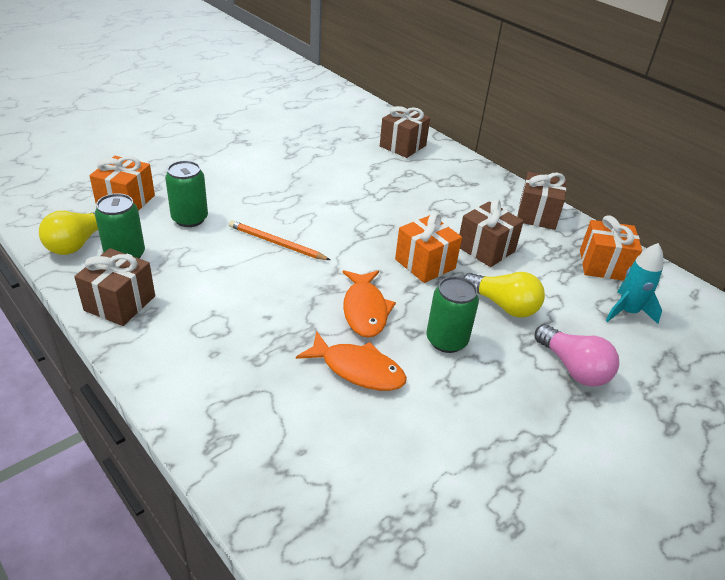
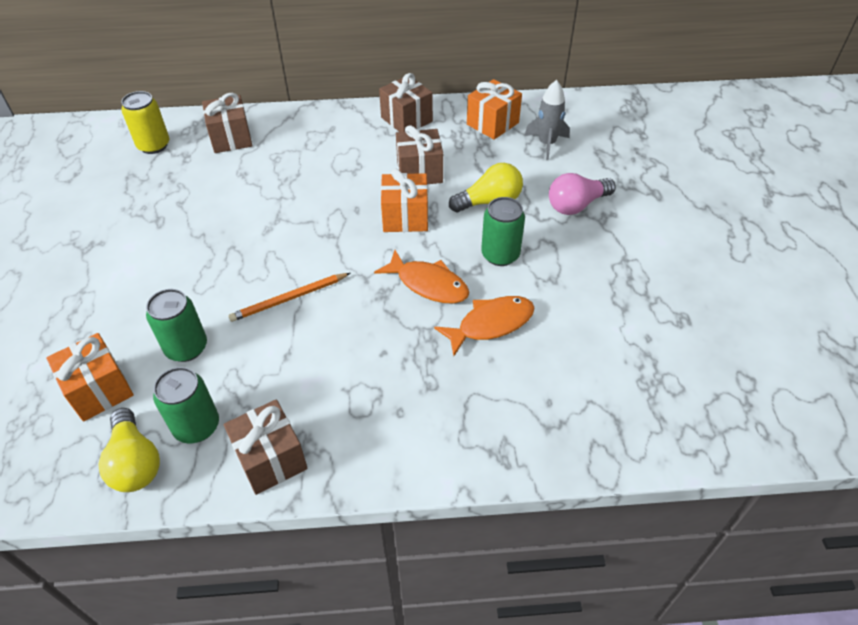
camera: 50 degrees left, 10 degrees up
(356, 121) = (154, 145): none -> yellow can
(573, 368) = (576, 205): pink light bulb -> pink light bulb turned 150 degrees clockwise
(627, 312) = (546, 144): turquoise rocket -> grey rocket

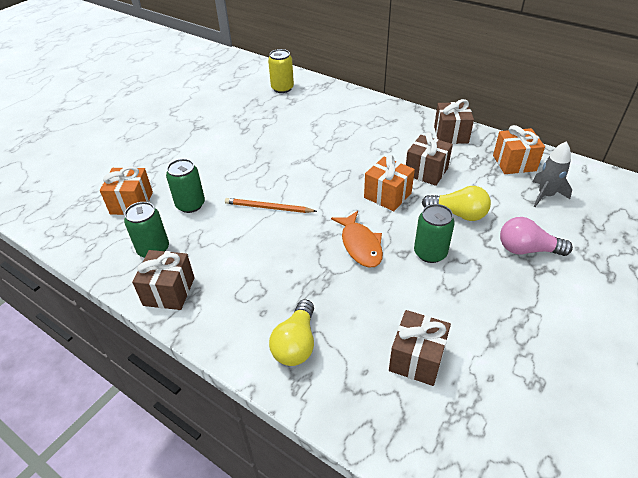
camera: 40 degrees right, 5 degrees down
(135, 462) = (109, 249): yellow light bulb -> yellow light bulb (296, 343)
(231, 138) = (327, 101): brown gift -> brown gift (416, 359)
(491, 324) = (376, 294): orange fish -> none

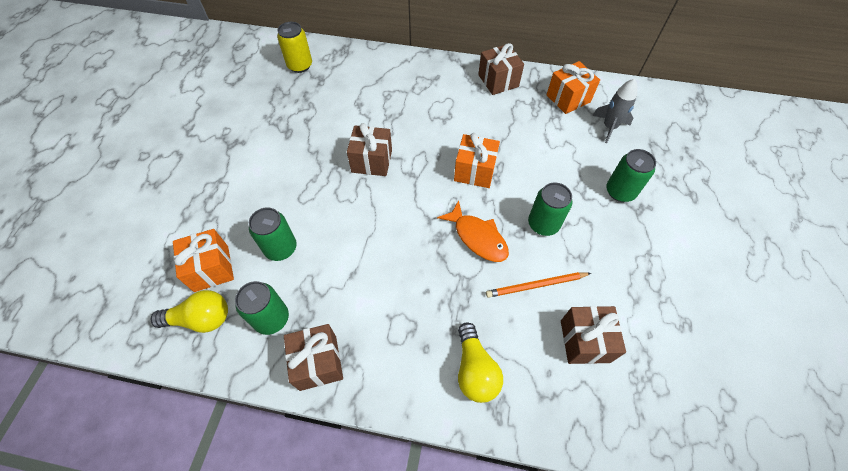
camera: 25 degrees left, 15 degrees up
(268, 208) = (366, 224): orange pencil -> orange pencil (536, 285)
(426, 172) = (496, 132): brown gift -> brown gift (372, 161)
(458, 214) = (547, 172): yellow light bulb -> yellow light bulb (201, 319)
(527, 249) = (620, 191): pink light bulb -> green can

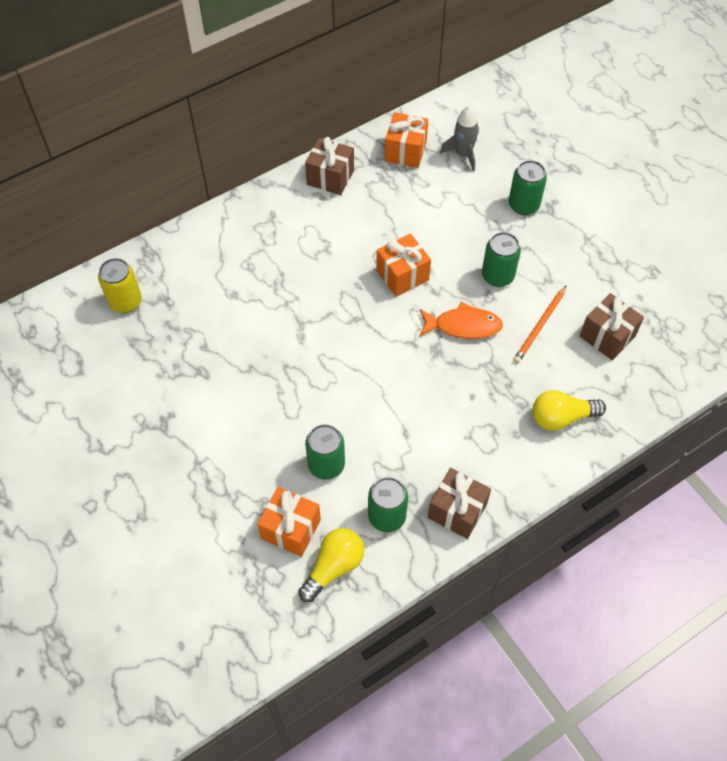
camera: 45 degrees left, 0 degrees up
(372, 161) = (310, 335): brown gift -> none
(475, 369) = (561, 417): yellow light bulb -> yellow light bulb turned 135 degrees clockwise

